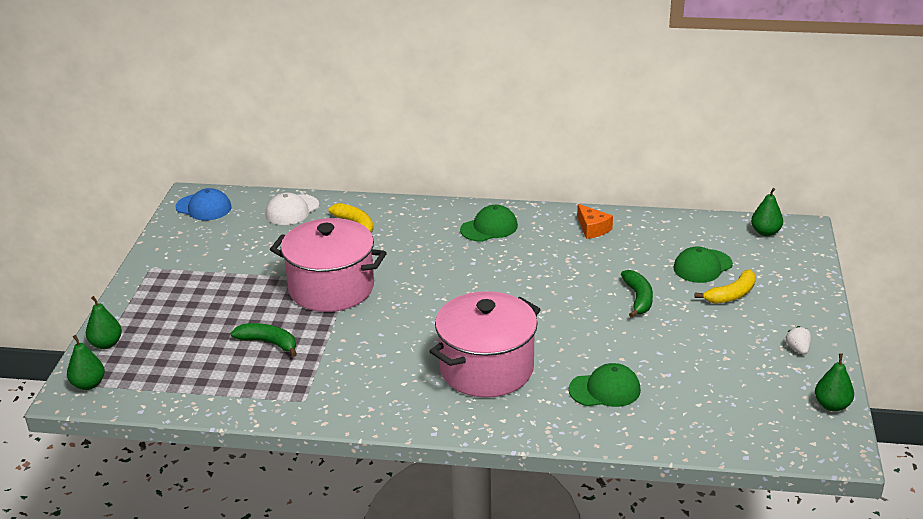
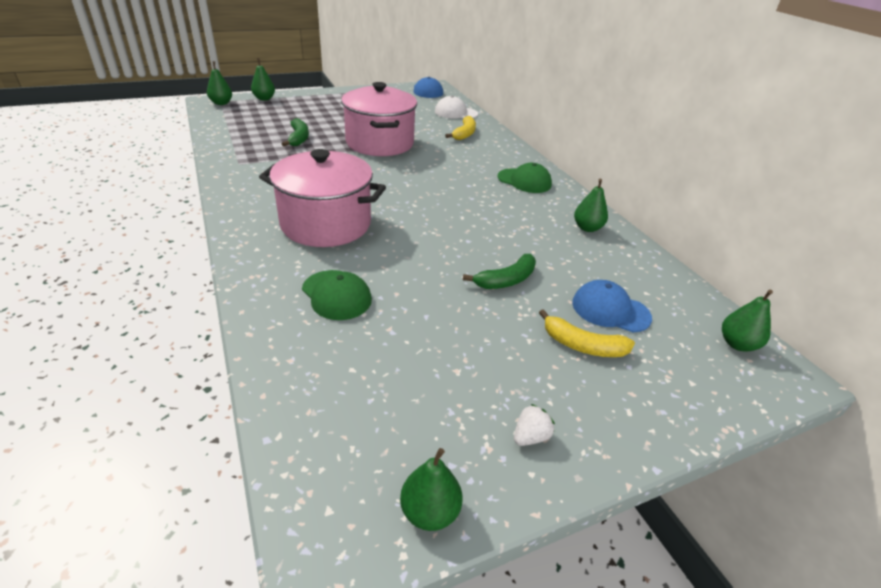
camera: 55 degrees right, 5 degrees up
(592, 229) = (587, 228): orange cheese -> green pear
(702, 266) = (610, 310): green cap -> blue cap

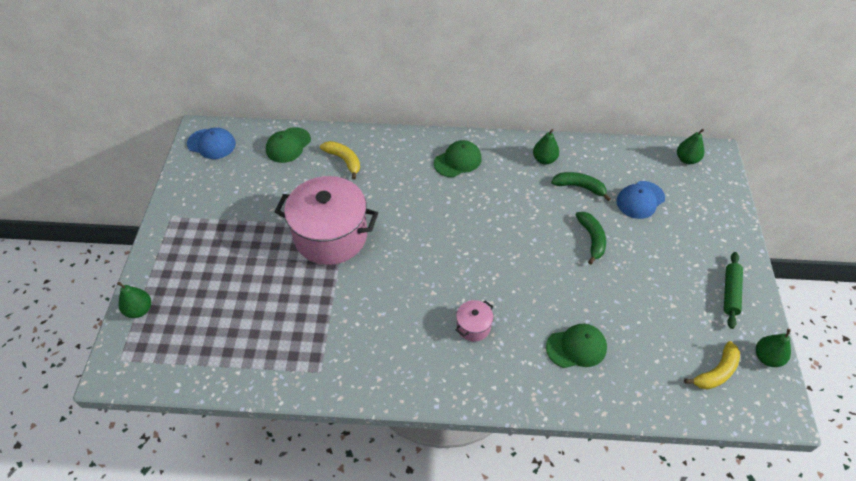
camera: 60 degrees left, 15 degrees up
(221, 103) = (127, 360): green pear -> none
(298, 138) = (282, 303): green banana -> green banana (579, 187)
(326, 224) = (473, 327): pink pot -> pink pot, size x0.43
(456, 113) = (288, 145): white cap -> green cap
(530, 436) = (730, 293): white strawberry -> green rolling pin
(582, 345) = (668, 232): yellow banana -> yellow banana (716, 372)

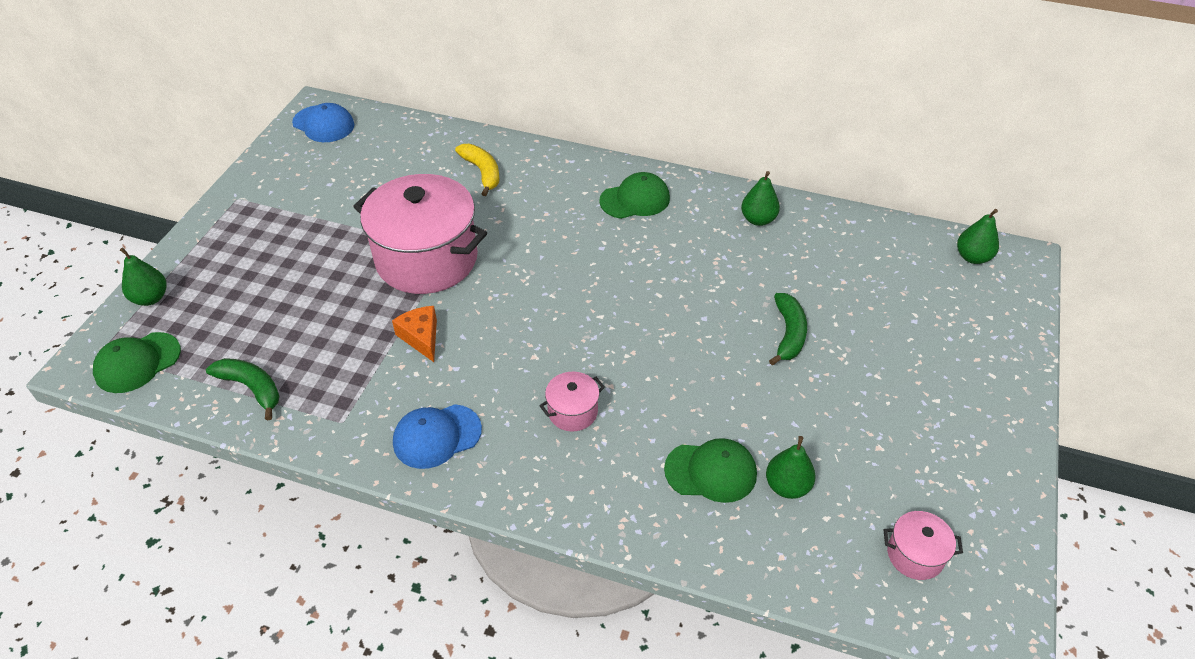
camera: 15 degrees right, 5 degrees down
(288, 145) = (418, 142): green cap -> green cap (137, 363)
(350, 296) = (421, 337): none -> orange cheese
(579, 187) = (796, 264): green banana -> green banana (251, 388)
(640, 200) = (881, 297): blue cap -> blue cap (437, 436)
(716, 372) = (915, 555): yellow banana -> pink pot
(730, 293) = (977, 450): green rolling pin -> none
(767, 357) = (1005, 553): green pear -> green pear (787, 486)

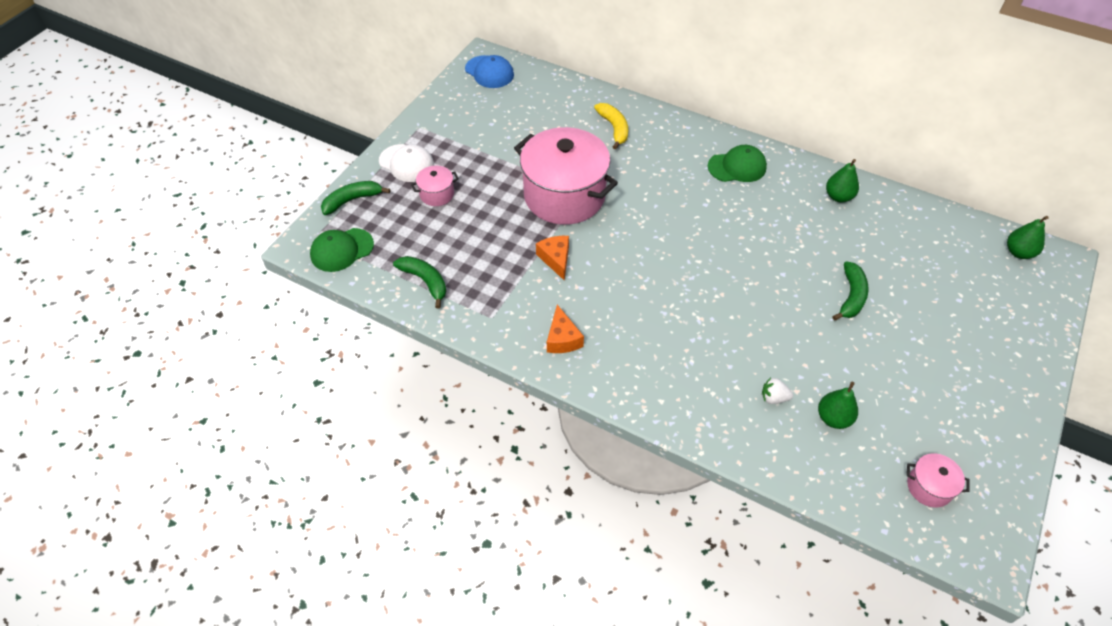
camera: 10 degrees right, 5 degrees up
(151, 298) = (352, 200): green pear -> green banana
(222, 244) = (406, 163): none -> white cap
(437, 436) = (562, 339): blue cap -> orange cheese
(572, 412) = (669, 335): pink pot -> pink pot (437, 194)
(711, 471) = (773, 398): green cap -> white strawberry

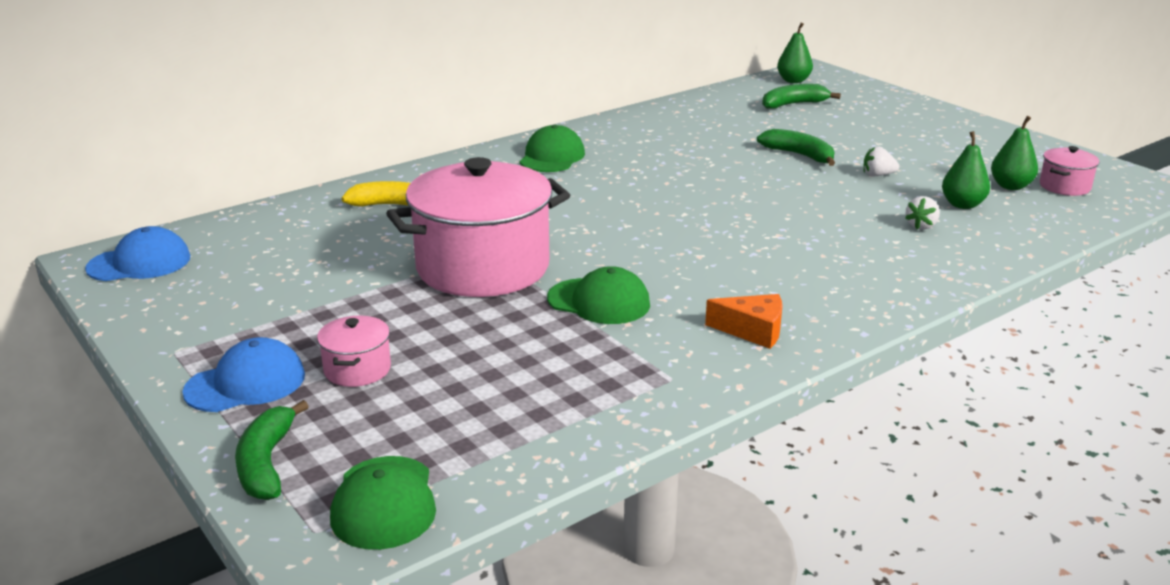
camera: 65 degrees left, 25 degrees down
(406, 163) = (246, 383): white cap -> blue cap
(425, 281) = (547, 424): green banana -> green banana (793, 104)
(556, 259) = (599, 301): orange cheese -> green cap
(838, 197) = (652, 124): green pear -> green pear (1010, 186)
(850, 353) = (877, 175): none -> white strawberry

